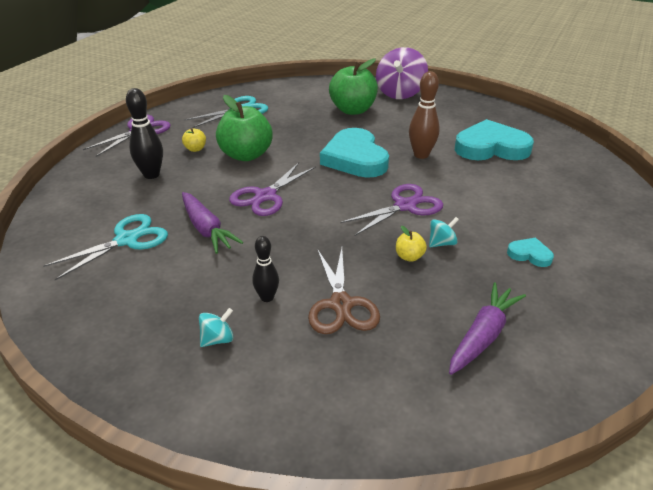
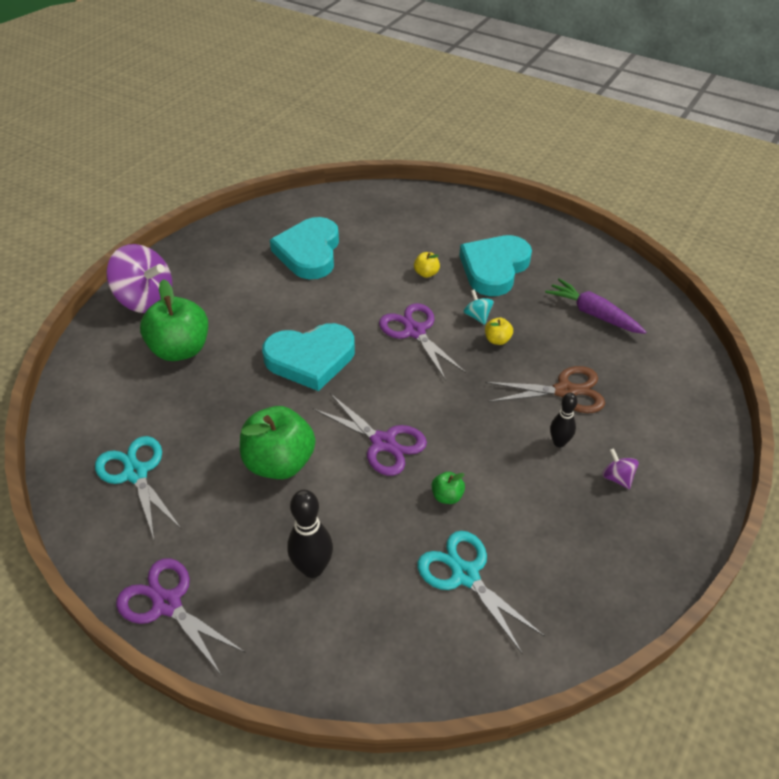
camera: 85 degrees left, 10 degrees up
(195, 149) = (248, 521): yellow apple -> yellow apple (426, 273)
(206, 229) = (447, 496): purple carrot -> green apple
(217, 339) = (617, 478): turquoise spinning top -> purple spinning top
(421, 155) = (314, 305): brown bowling pin -> none
(529, 254) = (494, 268): turquoise heart -> turquoise heart, size x2.23

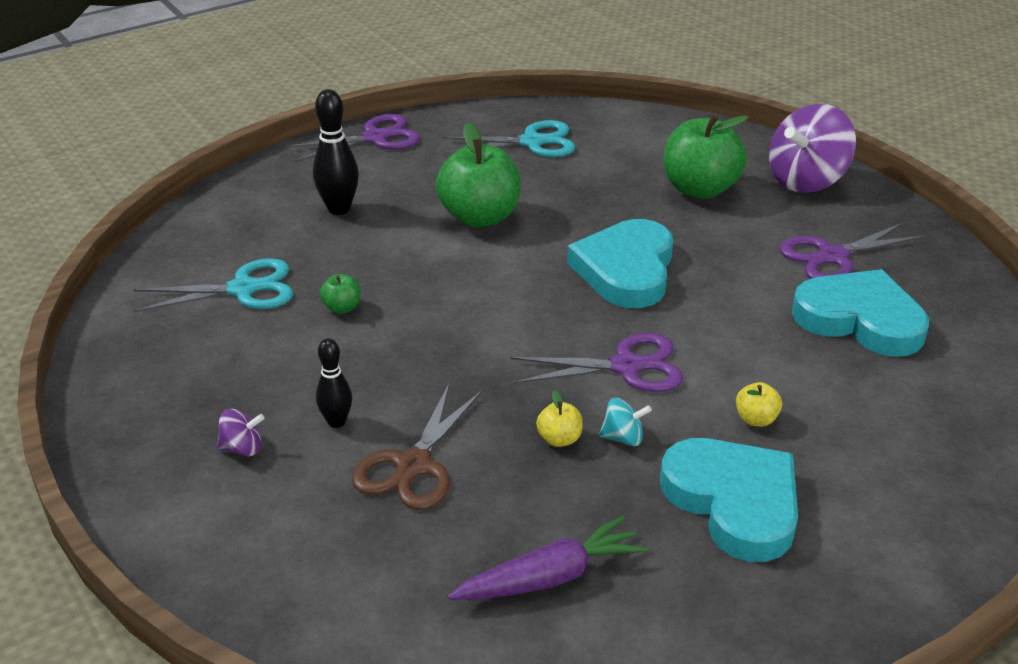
camera: 115 degrees right, 10 degrees down
(383, 443) = (452, 287): purple scissors -> purple scissors (832, 256)

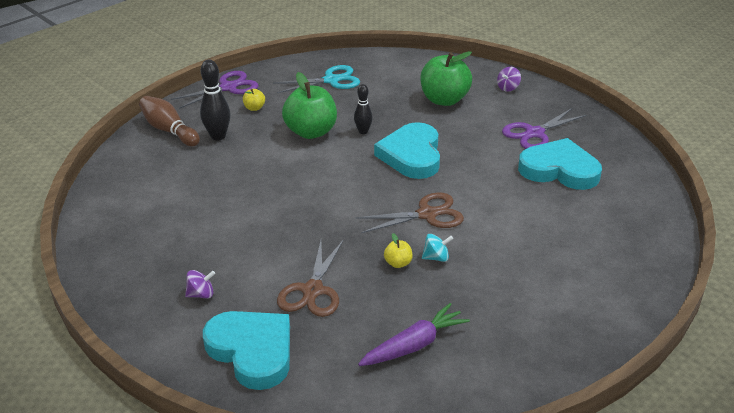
camera: 10 degrees left, 0 degrees up
(243, 289) = (171, 195): turquoise scissors -> none
(270, 193) = (169, 130): none -> brown bowling pin
(336, 422) = (256, 270): black bowling pin -> black bowling pin (363, 131)
(342, 308) = (239, 199): green apple -> none
(626, 366) = (427, 214): purple scissors -> brown scissors
(734, 502) = (511, 287): turquoise heart -> turquoise heart (252, 351)
(756, 419) = (512, 236): yellow apple -> yellow apple (254, 108)
(806, 180) = (508, 88): purple spinning top -> purple spinning top, size x0.45

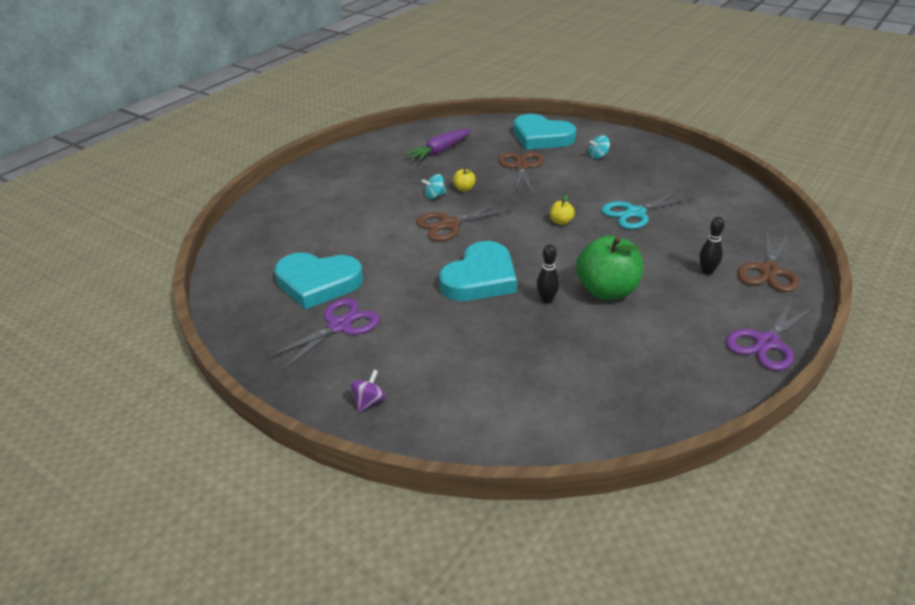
camera: 170 degrees right, 0 degrees up
(169, 130) = (768, 271): brown bowling pin -> brown scissors
(201, 294) = (598, 156): purple spinning top -> turquoise spinning top
(218, 136) = (707, 271): black bowling pin -> black bowling pin, size x0.64
(254, 108) = (701, 314): yellow apple -> yellow apple (561, 222)
(331, 80) = (634, 378): turquoise scissors -> turquoise scissors (635, 213)
(412, 155) = (480, 278): turquoise heart -> turquoise heart turned 45 degrees clockwise
(444, 100) = (459, 364): green apple -> none

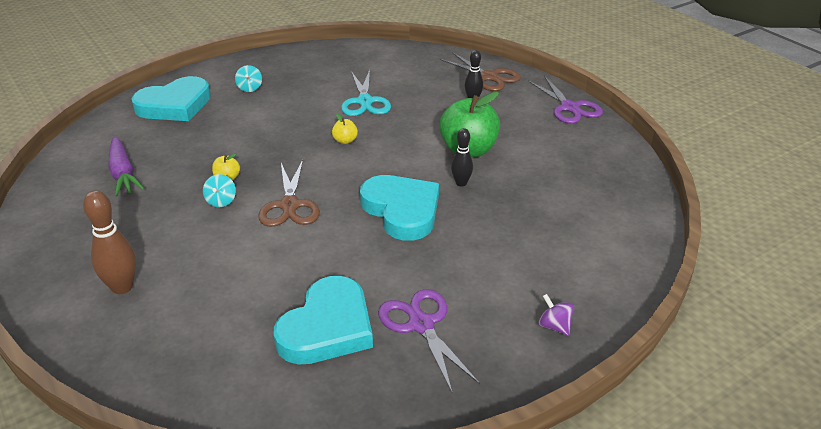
camera: 70 degrees left, 0 degrees up
(323, 194) = (122, 287): none -> brown bowling pin
(521, 167) = (221, 133): brown scissors -> none

